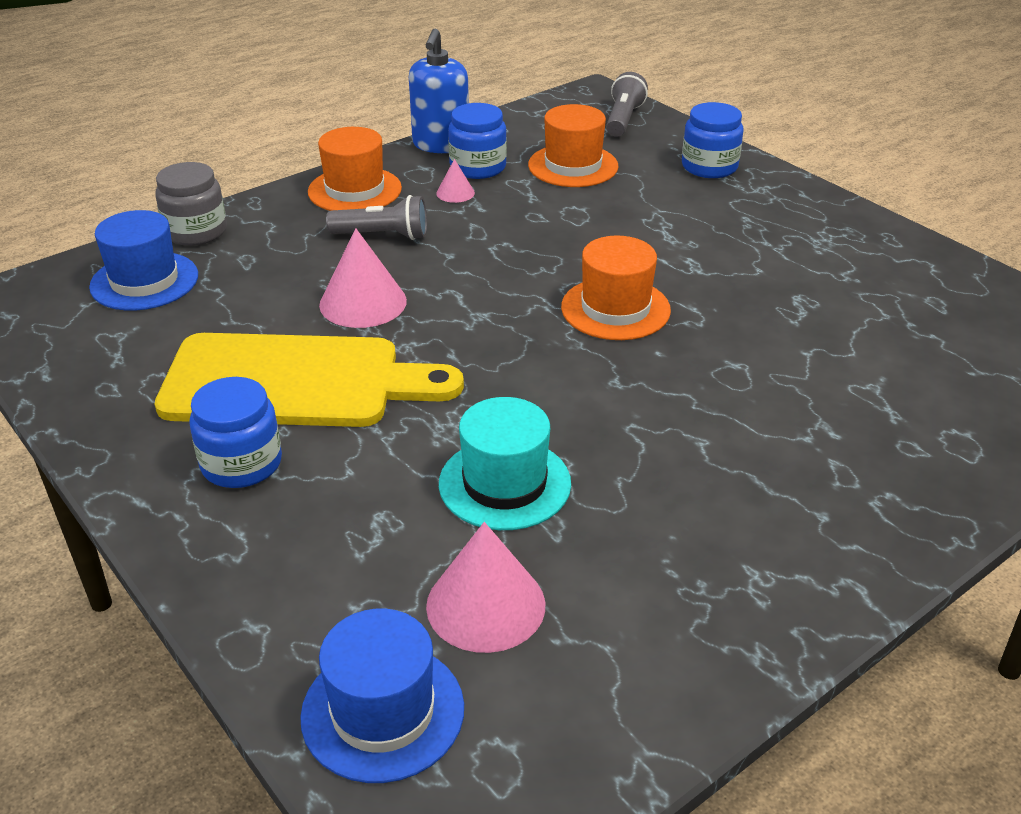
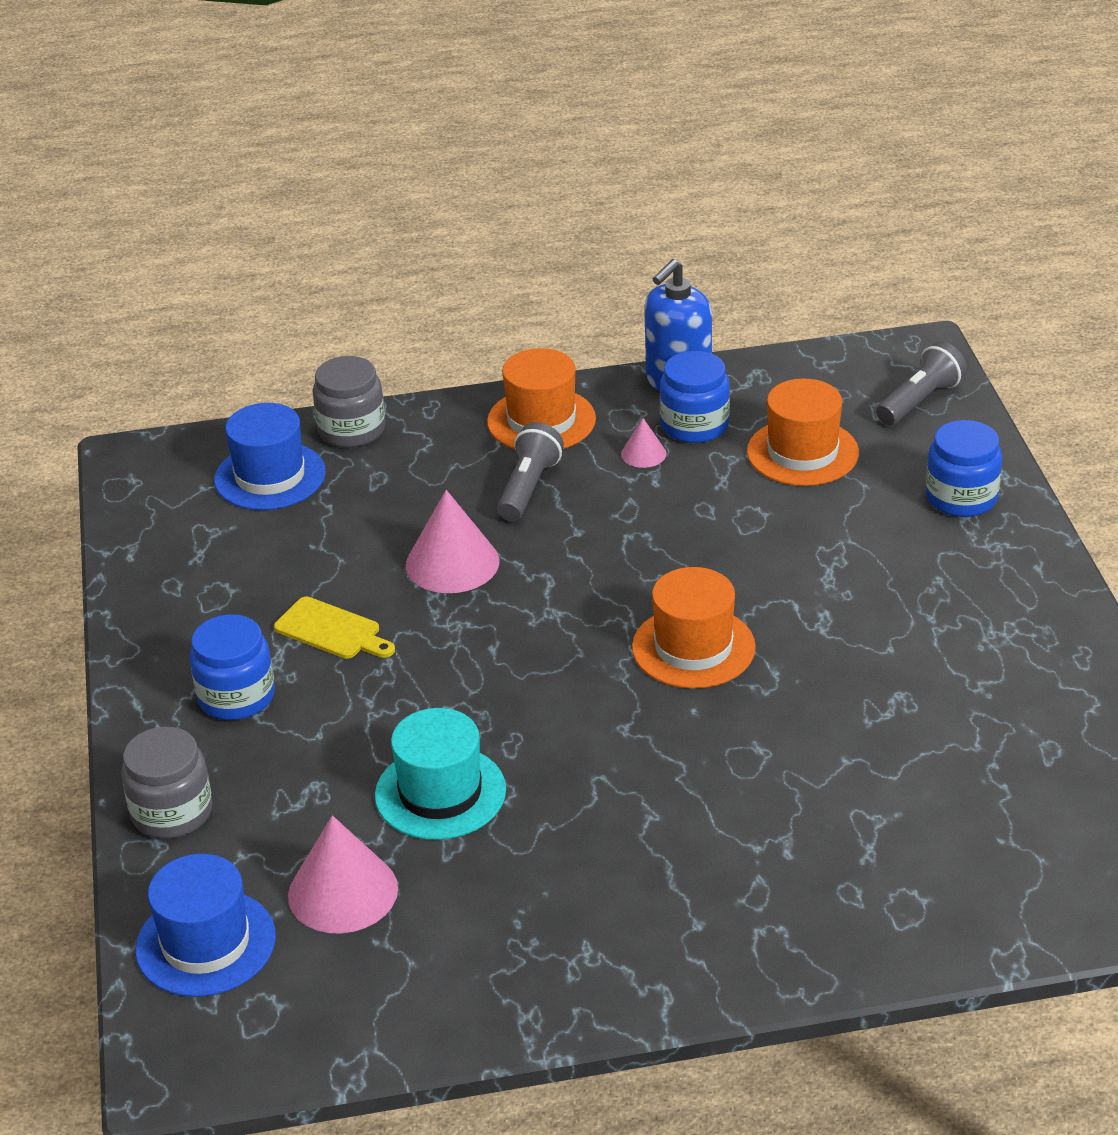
camera: 30 degrees right, 0 degrees up
(250, 591) = (172, 812): none -> grey jar
(294, 382) = (331, 630): yellow cutting board -> yellow cutting board, size x0.43
(383, 235) = (528, 488): grey flashlight -> grey flashlight turned 105 degrees counterclockwise

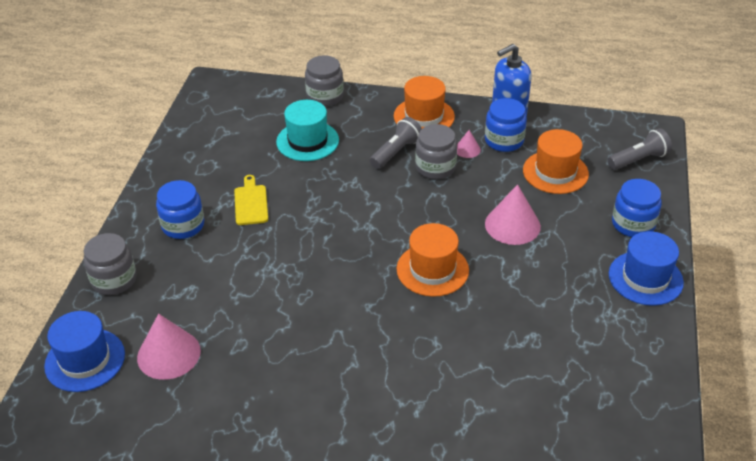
camera: 20 degrees right, 5 degrees up
(270, 476) = (270, 110): blue hat -> blue hat (645, 278)
(331, 630) = (251, 203): yellow cutting board -> yellow cutting board turned 150 degrees counterclockwise
(440, 793) = (251, 313): turquoise hat -> turquoise hat (307, 141)
(452, 563) = (333, 183): pink cone -> pink cone (512, 225)
(607, 495) = (435, 167): none -> grey jar

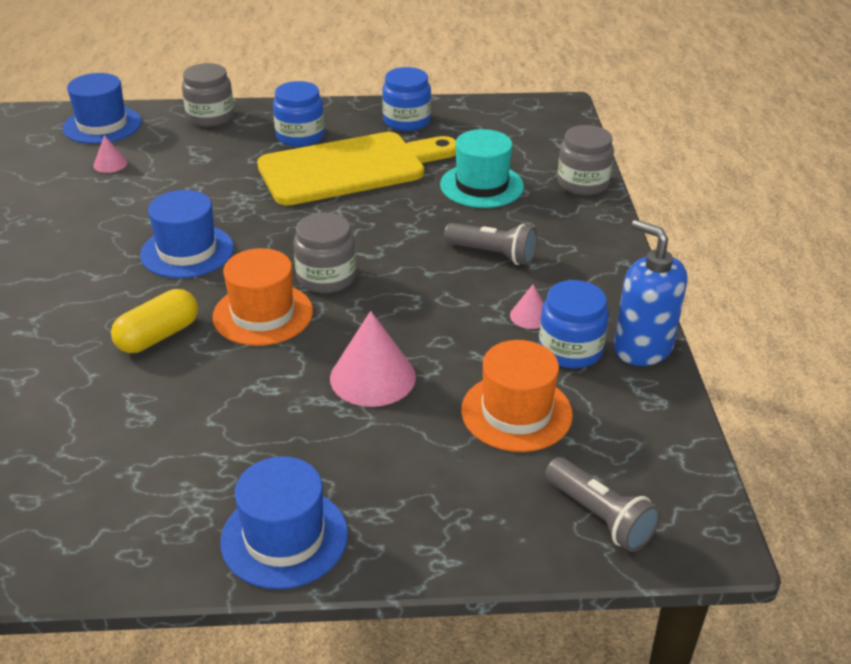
camera: 75 degrees right, 5 degrees down
(169, 354) = (110, 164): pink cone -> pink cone, size x0.51
(251, 203) = (350, 168): yellow cutting board -> yellow cutting board, size x2.33
(337, 306) = (187, 251): none -> blue hat
(424, 116) = (587, 267): orange hat -> none
(435, 167) = (474, 291): grey jar -> grey jar (326, 277)
(444, 327) = (158, 336): none -> yellow capsule
(633, 224) = (416, 516): blue jar -> blue jar (406, 121)

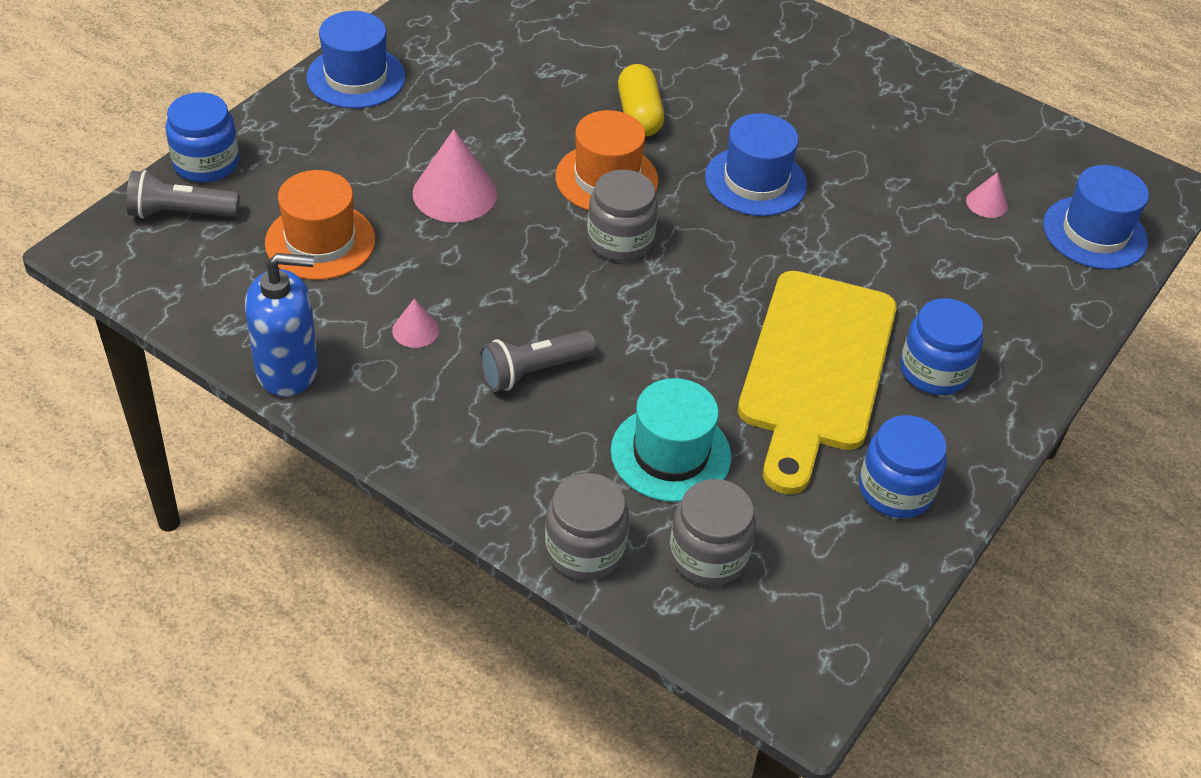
camera: 125 degrees right, 10 degrees up
(210, 117) = (1051, 322): grey jar -> grey jar (708, 555)
(570, 349) = (344, 322): blue jar -> blue jar (206, 163)

